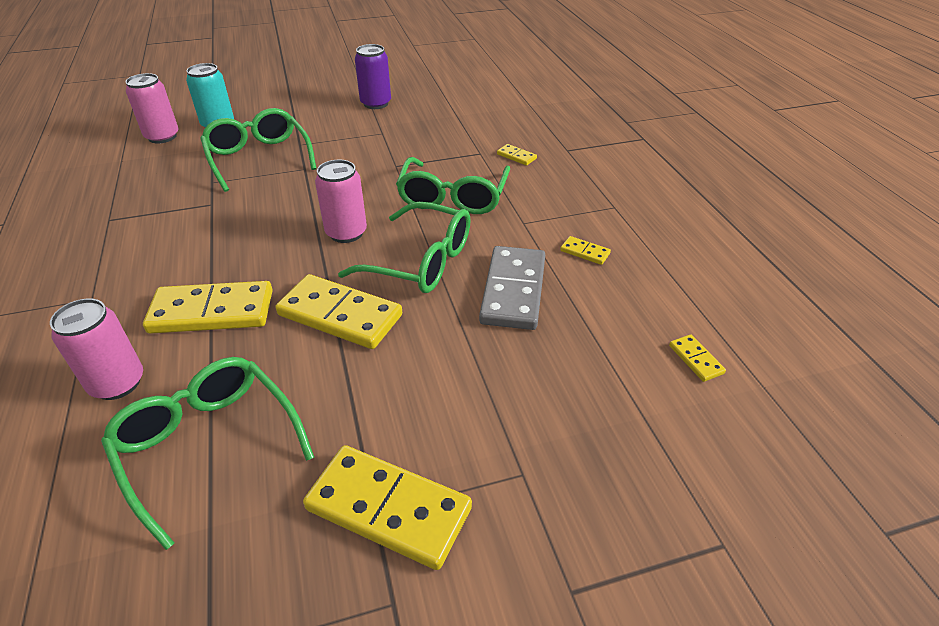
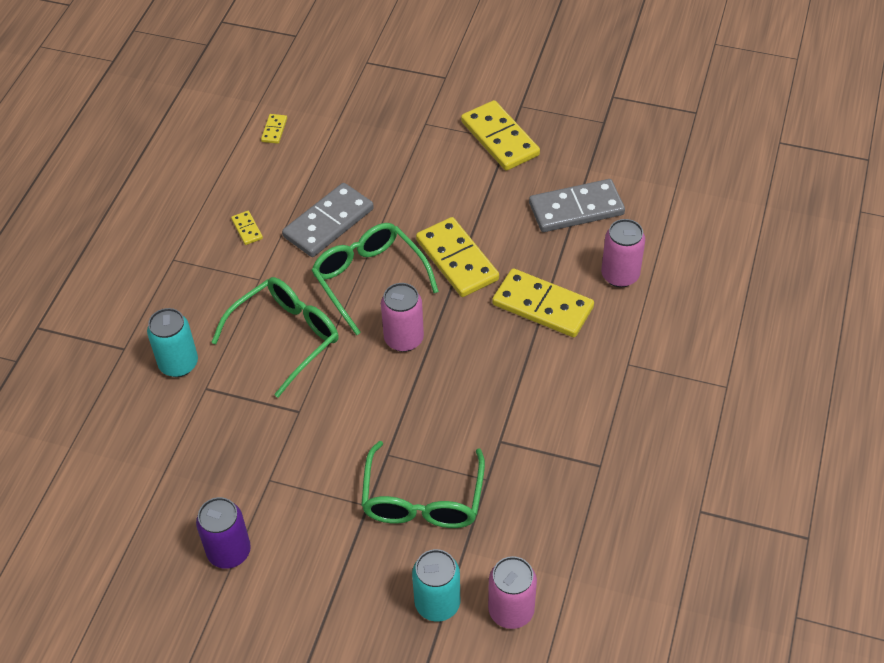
camera: 145 degrees left, 10 degrees up
(208, 446) = (576, 209): green glasses -> grey domino
(516, 156) = (178, 364): yellow domino -> turquoise can

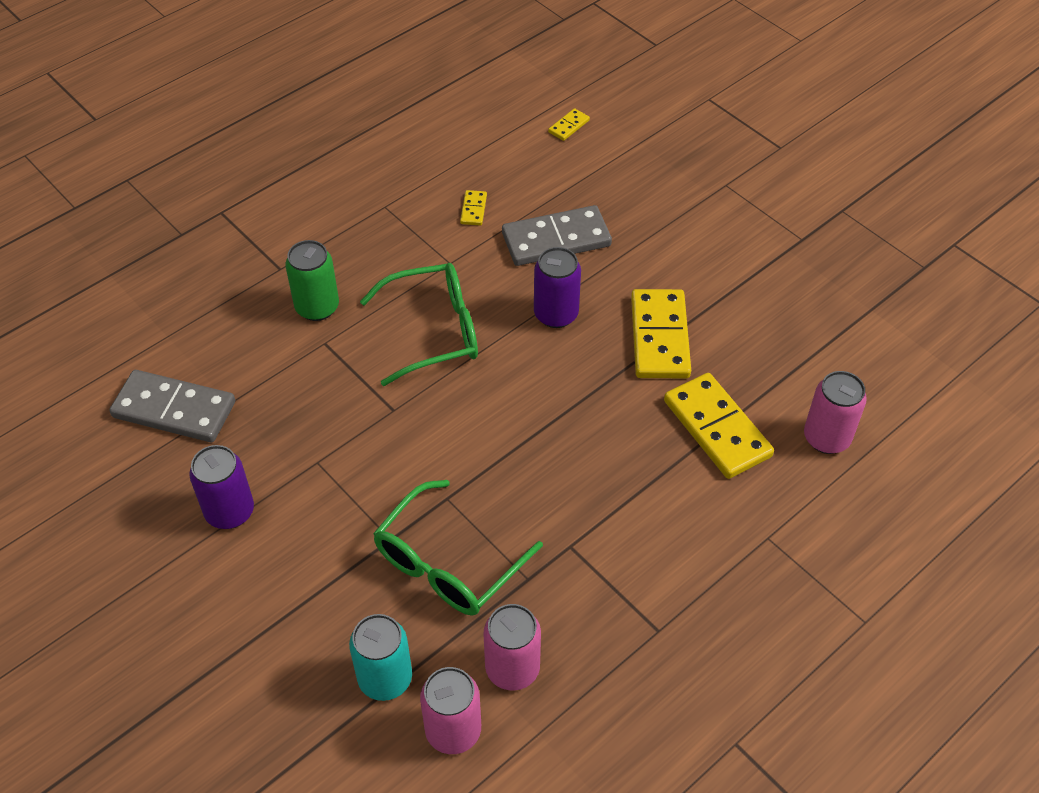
camera: 30 degrees right, 0 degrees up
(178, 364) = (317, 307): turquoise can -> green can
(369, 279) = (556, 314): green glasses -> purple can
(404, 339) = (547, 390): pink can -> pink can (512, 669)
(499, 138) = (794, 234): yellow domino -> none
(576, 209) = (827, 344): grey domino -> grey domino (174, 410)

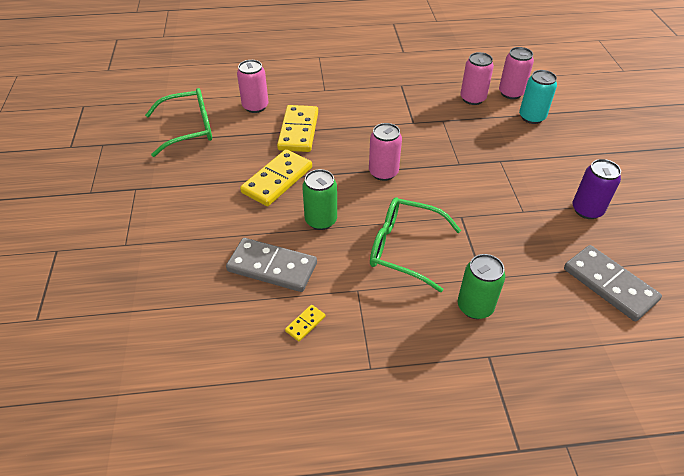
camera: 145 degrees left, 5 degrees down
(448, 563) = (476, 140): green glasses -> green glasses (188, 129)
(539, 423) = (383, 172): none -> pink can
(556, 314) = (321, 220): purple can -> green can
(568, 126) = (161, 360): yellow domino -> none

